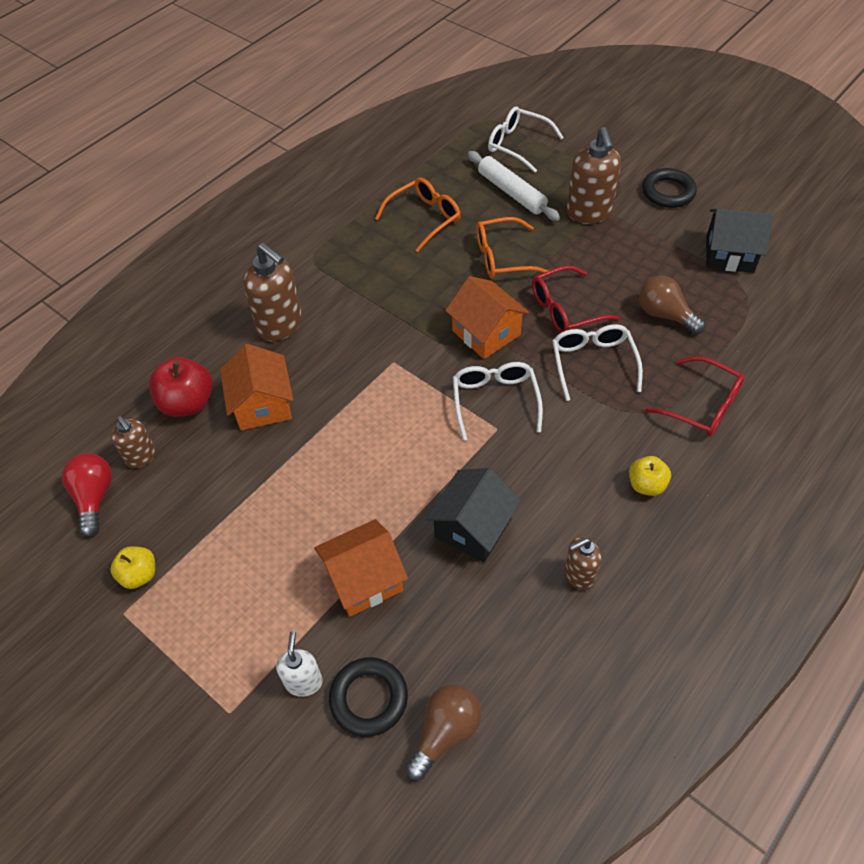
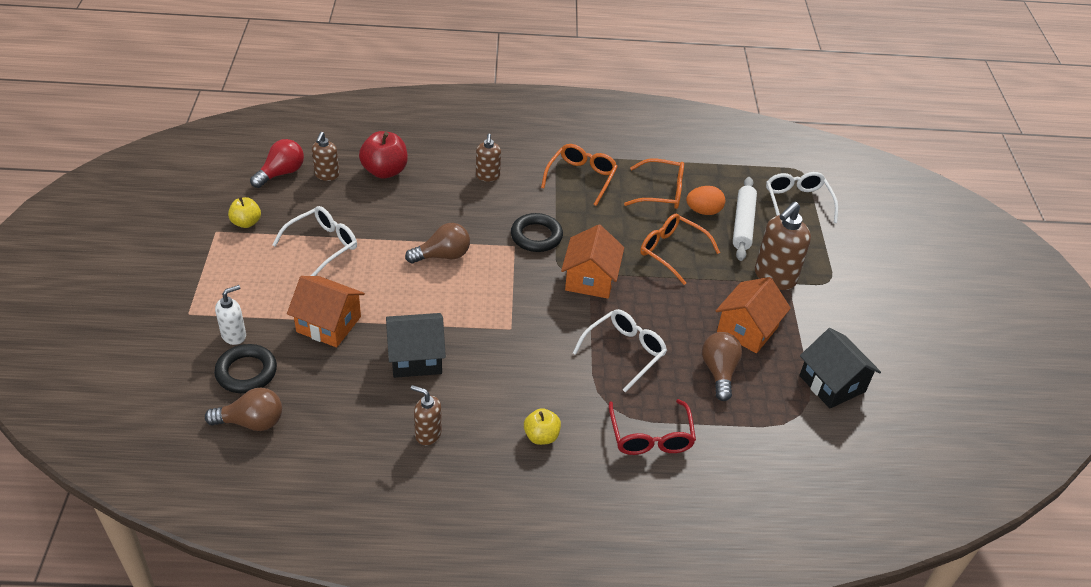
camera: 45 degrees right, 10 degrees down
(262, 404) = (416, 204): orange house -> orange house (747, 329)
(280, 325) = (487, 176): brown soap dispenser -> brown soap dispenser, size x0.58
(352, 260) = (581, 178): none -> orange glasses
(355, 425) = (442, 256): none -> brown light bulb
(473, 206) = (703, 211): none -> orange egg
(495, 401) = (533, 315): white glasses -> white glasses (322, 245)
(566, 309) = (660, 311): red glasses -> none
(668, 192) = (856, 313): black ring -> black ring (536, 236)

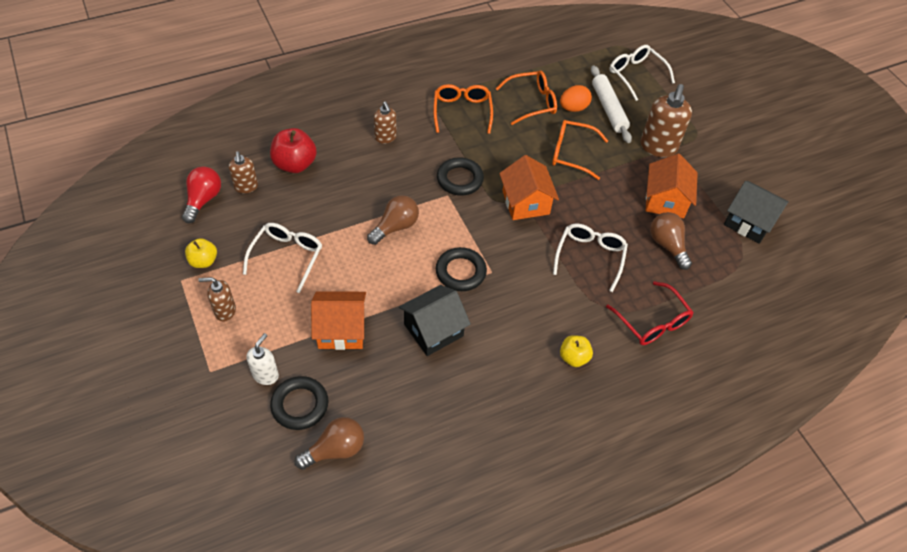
camera: 25 degrees left, 10 degrees up
(428, 434) = (486, 395): brown soap dispenser -> brown soap dispenser (225, 311)
(479, 317) = (460, 272): none -> black ring

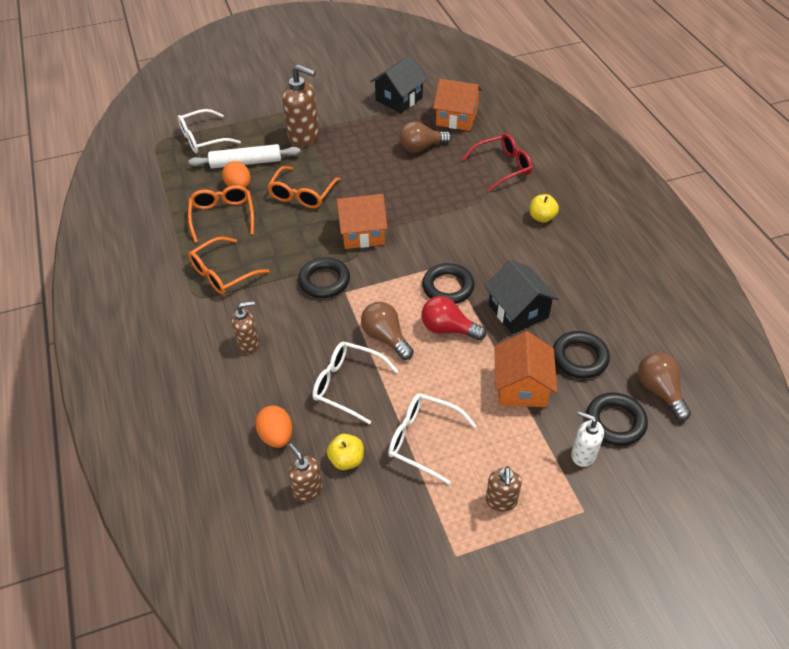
camera: 80 degrees left, 5 degrees down
(203, 200) = (324, 540): red light bulb -> red light bulb (448, 329)
(203, 261) = (426, 531): yellow apple -> yellow apple (346, 459)
(246, 187) = (307, 490): brown soap dispenser -> brown soap dispenser turned 120 degrees counterclockwise
(295, 164) = (276, 436): red apple -> orange egg
(376, 380) = (579, 357): none -> black ring
(462, 112) = (223, 273): orange glasses -> orange glasses turned 45 degrees counterclockwise
(590, 257) = (433, 196): white glasses -> white glasses (348, 385)
(665, 200) = (370, 142): orange house -> orange house (456, 118)

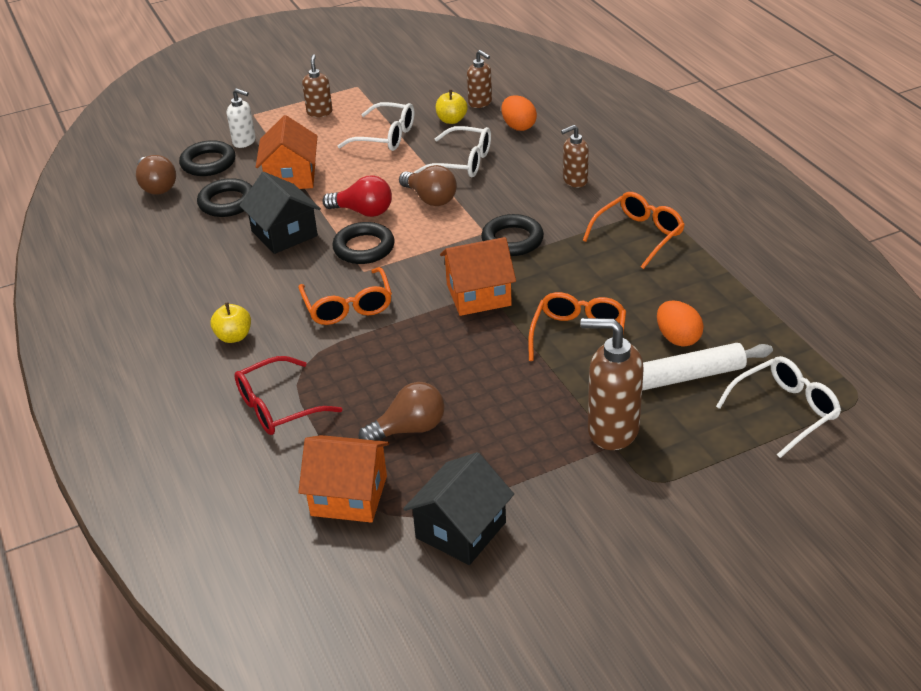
camera: 175 degrees right, 10 degrees down
(223, 217) = (677, 297): orange glasses -> orange glasses (348, 306)

